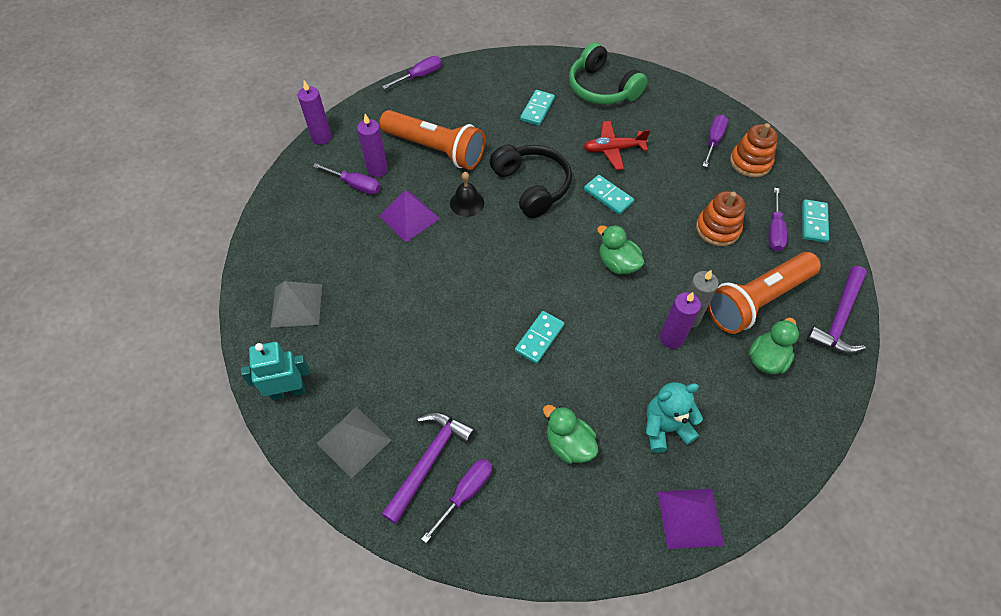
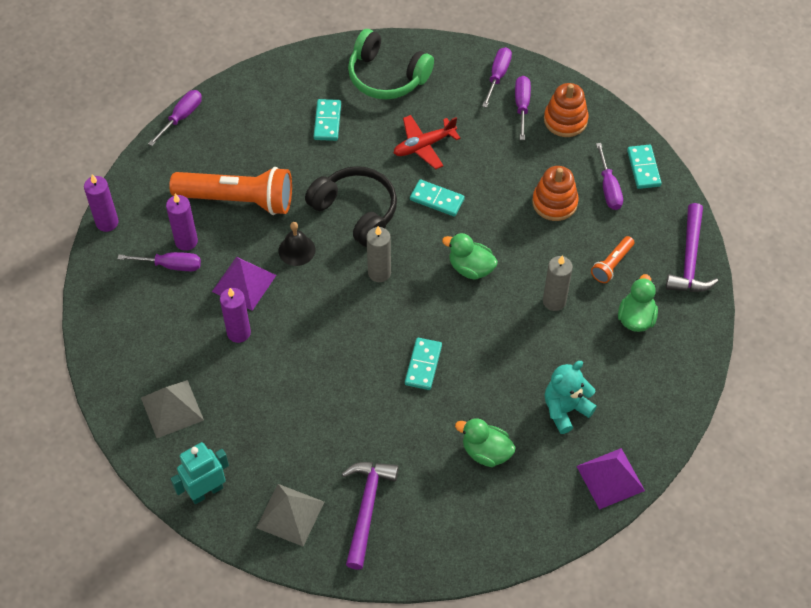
camera: 20 degrees left, 0 degrees up
(465, 493) = (411, 524): purple screwdriver -> purple screwdriver (497, 76)
(531, 243) = (379, 273): none -> grey candle
(671, 338) = (545, 326): purple candle -> purple candle (238, 332)
(757, 300) = (612, 264): orange flashlight -> orange flashlight, size x0.47

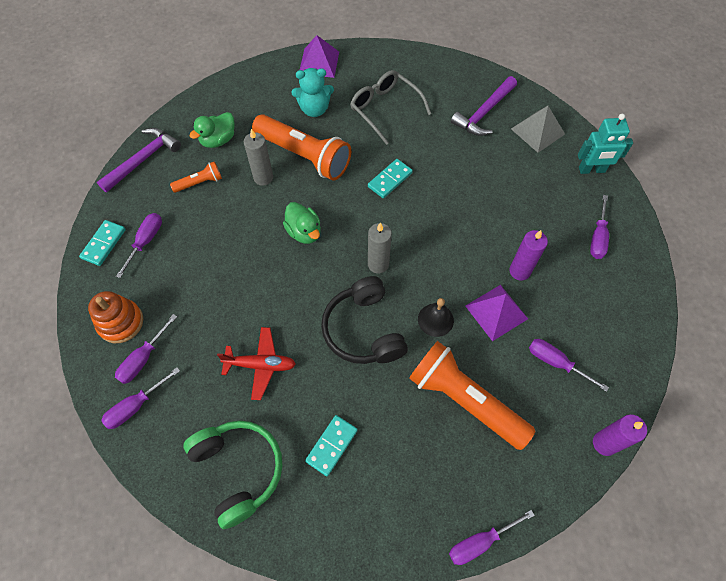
camera: 150 degrees left, 5 degrees up
(172, 409) = (598, 237): grey pyramid -> purple screwdriver
(186, 241) = (532, 380): purple candle -> none
(437, 199) = (287, 304): turquoise domino -> none
(486, 452) = (385, 109): green duck -> grey glasses
(532, 346) = (304, 156): none -> orange flashlight
(554, 202) = (197, 251): orange stacking toy -> none

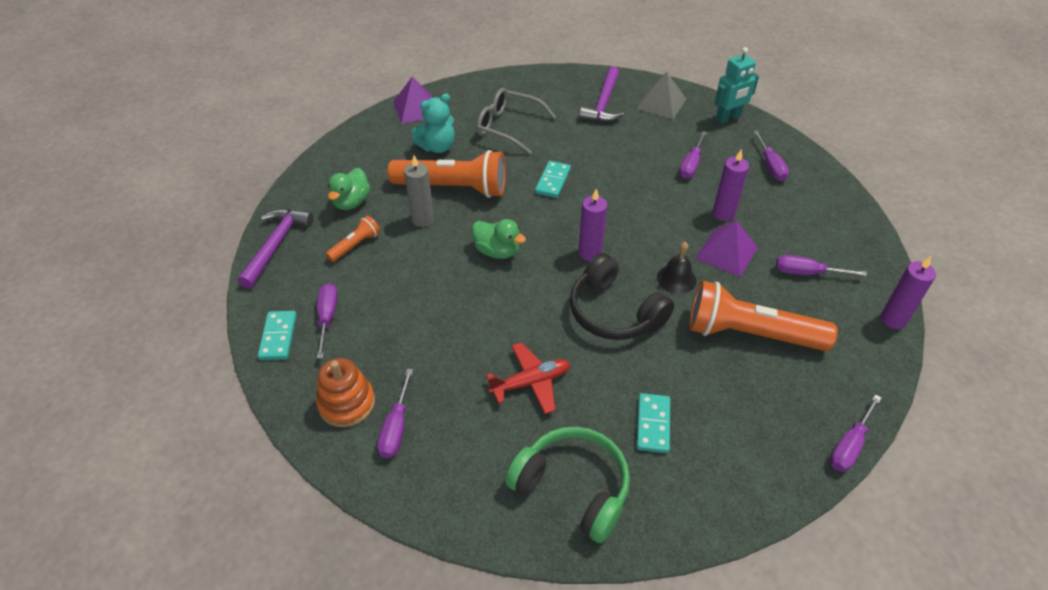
camera: 25 degrees left, 15 degrees down
(136, 406) = (417, 476): purple screwdriver -> purple screwdriver (691, 164)
(378, 264) = (590, 253): grey candle -> purple candle

